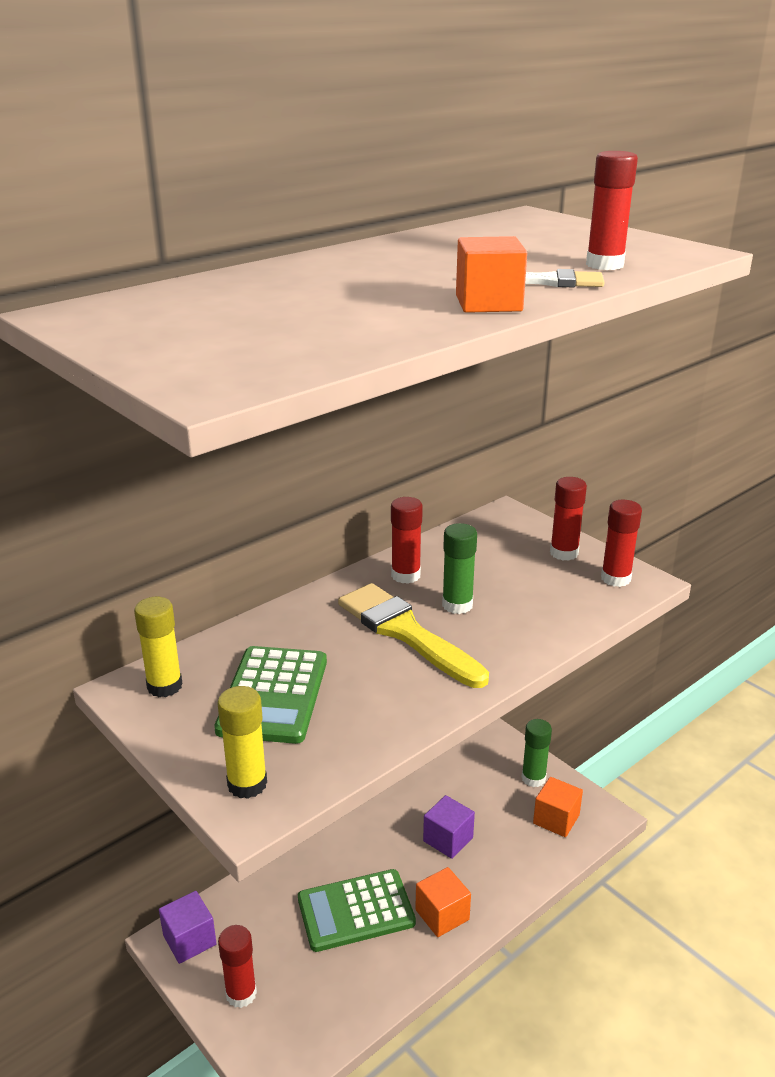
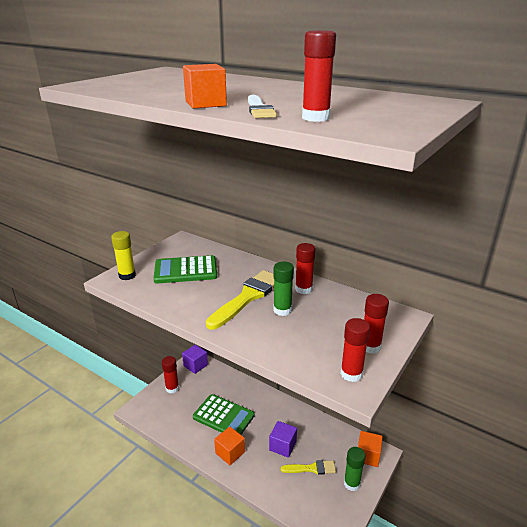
camera: 75 degrees right, 0 degrees up
(164, 686) = (186, 246): yellow glue stick -> none
(356, 911) = (223, 416): green calculator -> green calculator turned 150 degrees clockwise
(499, 815) = (311, 468): none -> yellow brush
(556, 819) = (320, 501): orange cube -> orange cube (367, 456)

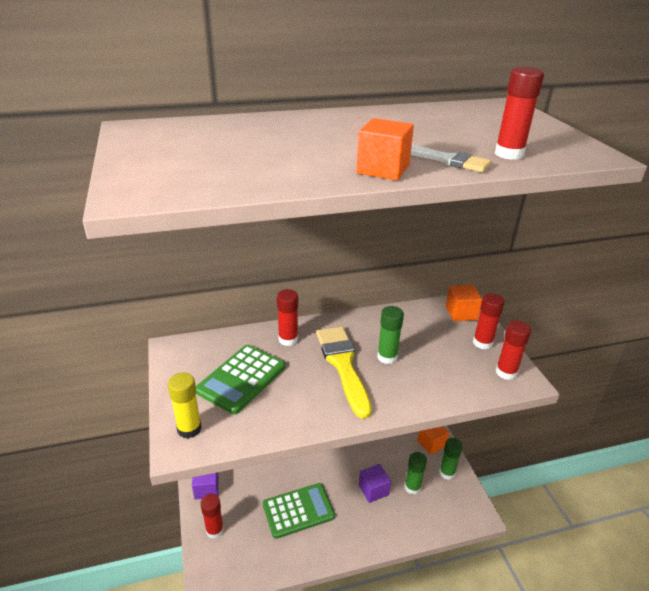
camera: 50 degrees left, 5 degrees up
(230, 452) = (344, 534): orange cube -> orange cube (461, 313)
(303, 289) = (369, 327): red glue stick -> red glue stick (288, 339)
(311, 468) = (412, 487): yellow brush -> green glue stick

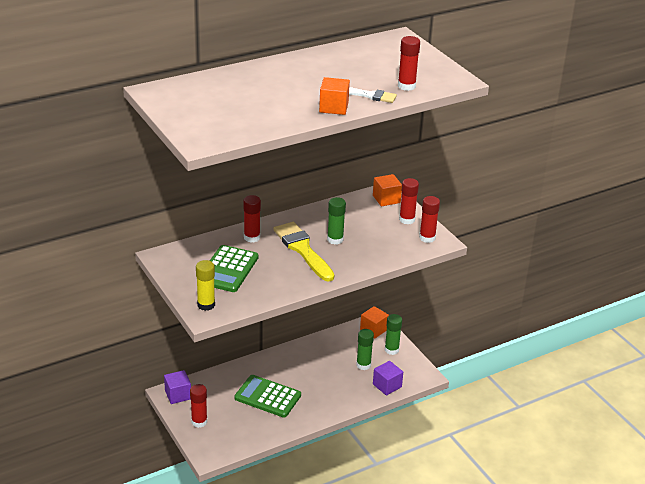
camera: 15 degrees left, 0 degrees up
(298, 510) = (267, 397): green calculator -> green calculator turned 120 degrees counterclockwise
(373, 490) = (329, 372): purple cube -> purple cube (387, 385)

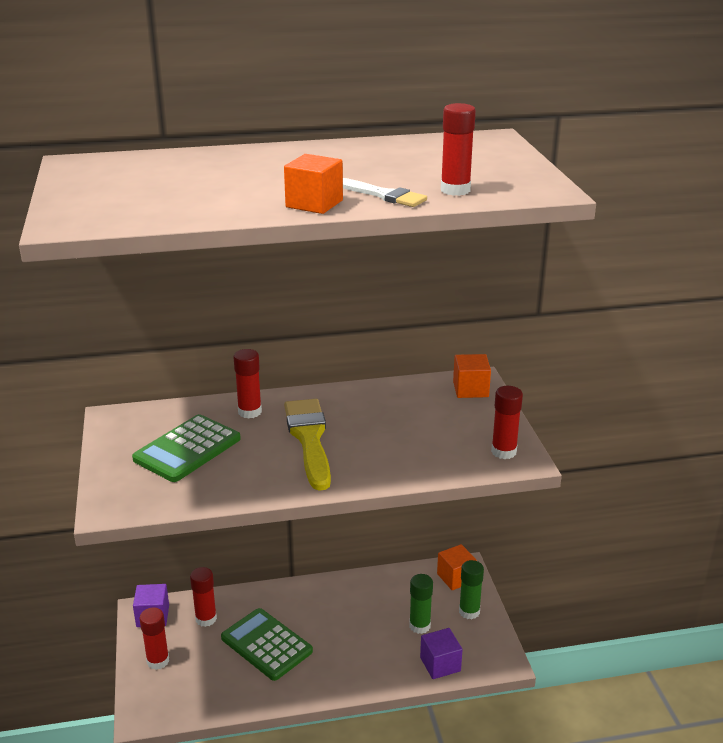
camera: 20 degrees right, 5 degrees down
(206, 305) = (121, 493): yellow glue stick -> none
(335, 239) = (364, 432): green glue stick -> none
(407, 219) = (486, 421): red glue stick -> red glue stick (206, 619)

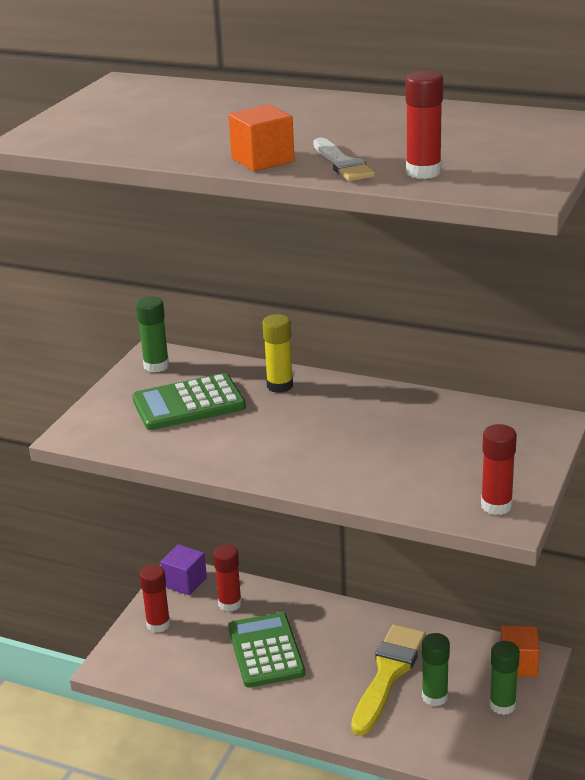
camera: 35 degrees right, 0 degrees up
(124, 426) = (156, 366): none -> green glue stick
(250, 412) = (280, 386): red glue stick -> yellow glue stick
(309, 439) = (308, 429): yellow brush -> yellow brush (388, 674)
(440, 664) = (423, 744): purple cube -> none
(470, 389) = (533, 430): orange cube -> none

